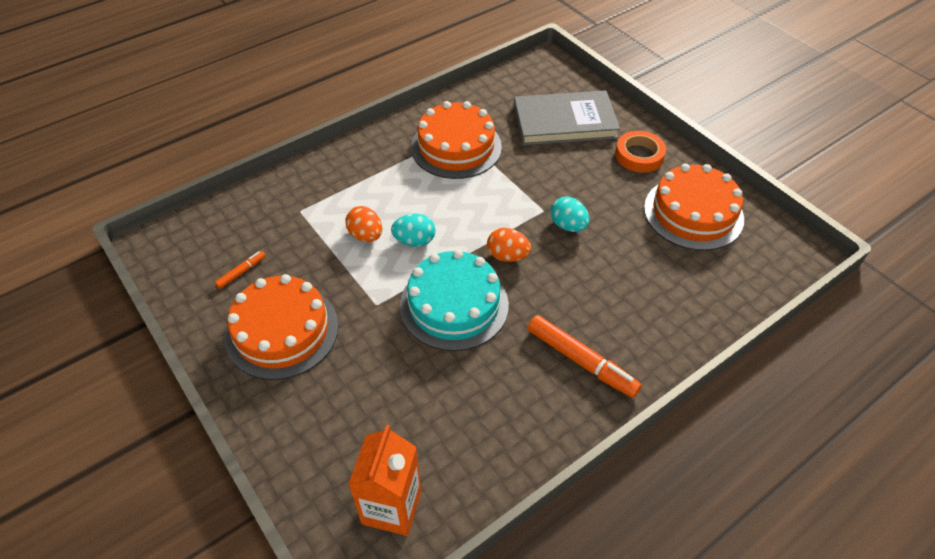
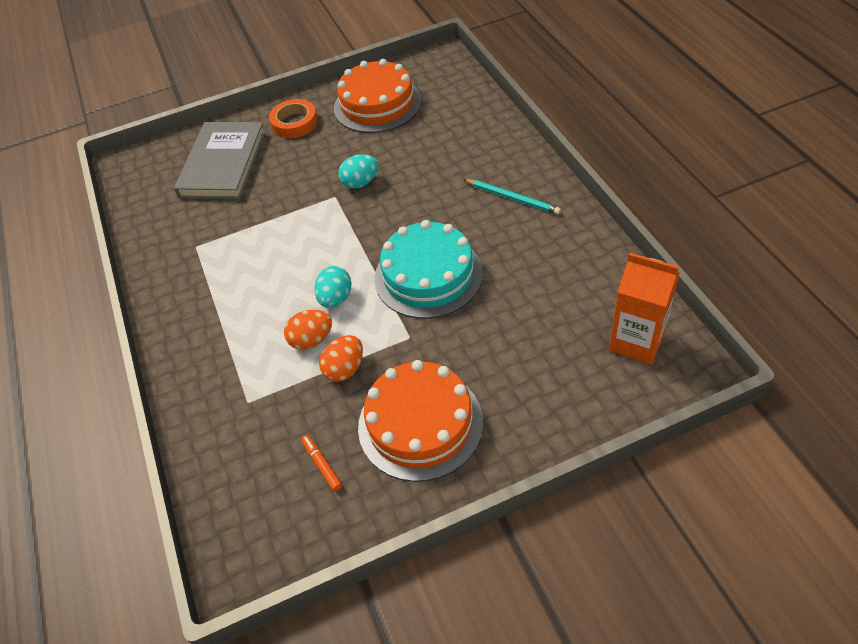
camera: 70 degrees left, 0 degrees up
(456, 147) = (215, 251): orange cake -> none
(507, 256) = (382, 229): orange egg -> orange egg (345, 369)
(581, 361) = (512, 198): orange marker -> turquoise pencil

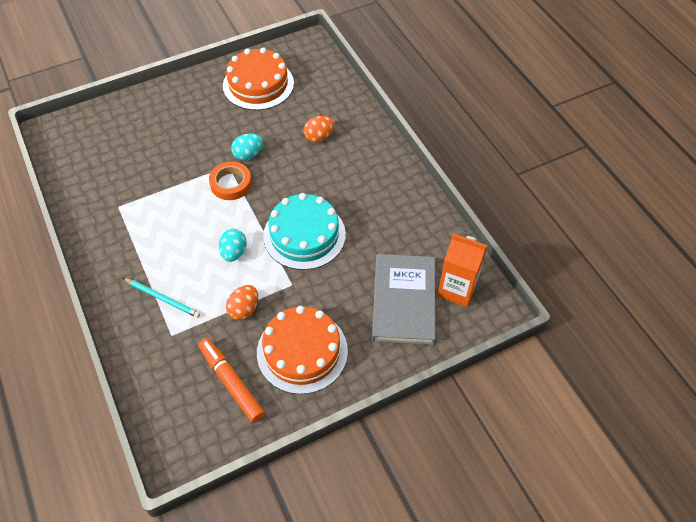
camera: 10 degrees left, 5 degrees up
(223, 164) = (134, 134): grey book -> grey book (403, 301)
(294, 123) = (191, 98): orange tape -> orange tape (231, 184)
(311, 340) = (217, 286): orange egg -> orange egg (319, 137)
(322, 465) = (231, 383): orange marker -> orange marker, size x2.03
(512, 198) = (367, 172): turquoise pencil -> turquoise pencil (162, 298)

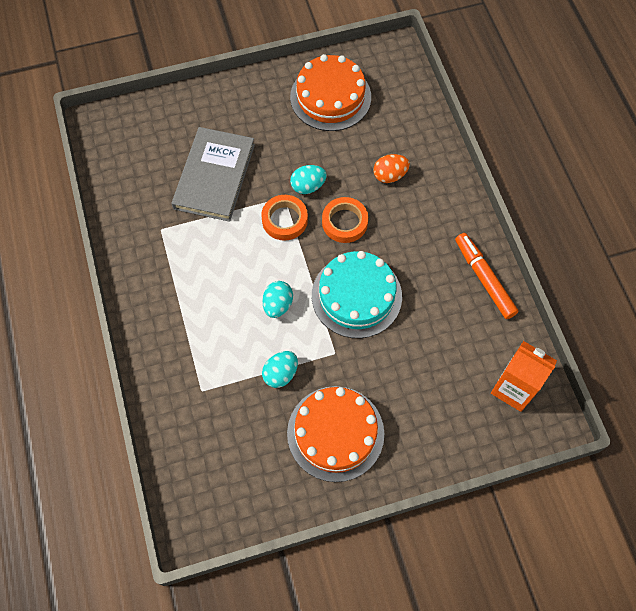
camera: 10 degrees right, 10 degrees up
(162, 298) = (196, 347): turquoise pencil -> none
(231, 383) = (257, 456): orange marker -> orange marker (484, 279)
(244, 309) = (280, 374): orange egg -> turquoise egg
(285, 178) = (344, 222): none -> orange tape
(403, 301) = (452, 393): grey book -> grey book (214, 176)

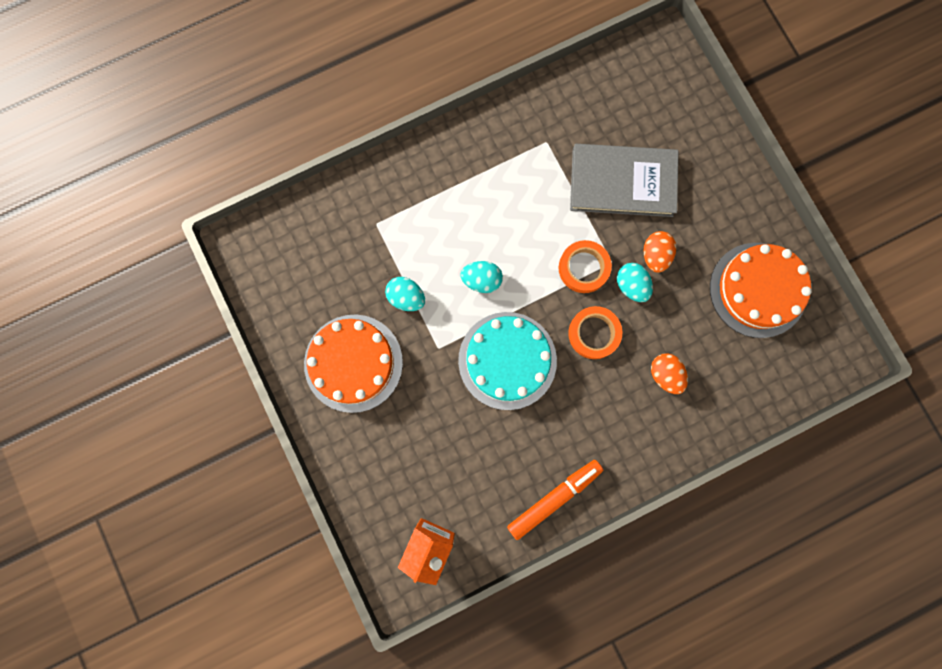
camera: 80 degrees right, 15 degrees up
(285, 164) = (655, 255): none -> orange egg

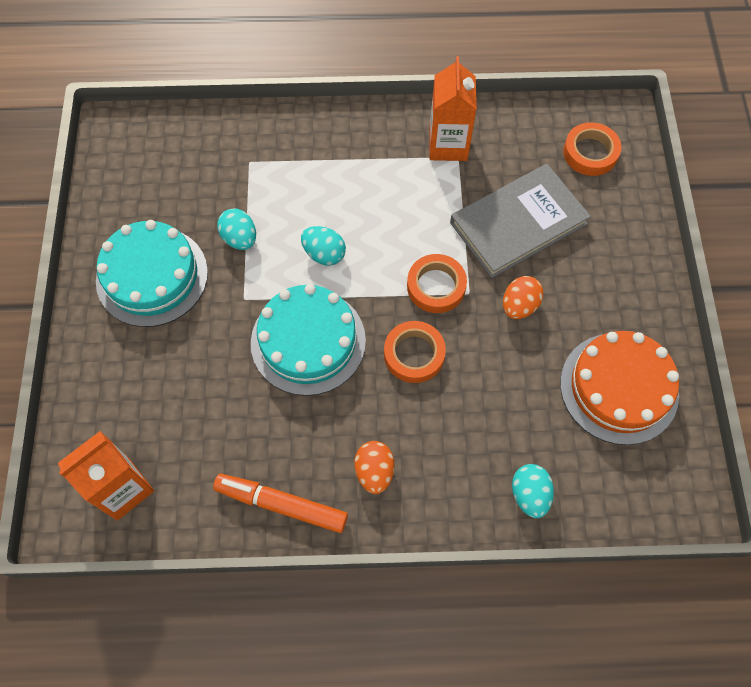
camera: 25 degrees right, 15 degrees down
(353, 363) = (152, 276): orange cake -> turquoise cake
(533, 134) = (448, 145): none -> orange carton
(554, 498) = (281, 505): orange marker -> orange marker turned 150 degrees counterclockwise
(622, 182) = (518, 223): grey book -> grey book turned 60 degrees counterclockwise
(631, 285) = (478, 324): turquoise egg -> turquoise egg (529, 494)
(652, 90) = (590, 153): none -> orange tape
(665, 375) = (471, 430): orange egg -> orange egg (374, 471)

